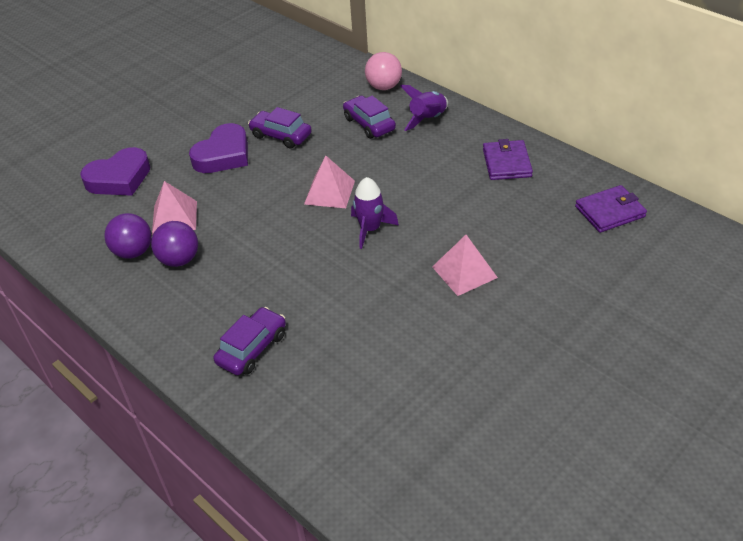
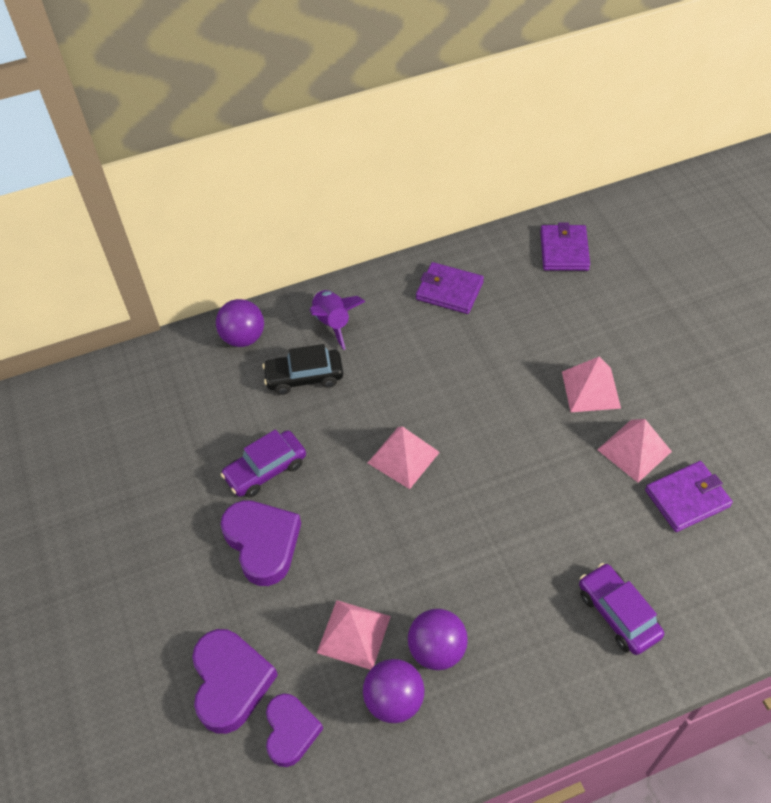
camera: 65 degrees left, 10 degrees up
(95, 214) = (291, 731): none -> purple heart
(369, 124) = (304, 377): purple car -> black car
(370, 229) = (487, 442): purple rocket -> none
(384, 87) = (243, 338): pink ball -> purple ball
(388, 363) = (687, 498): none -> purple wallet
(417, 316) = (634, 450): none -> pink pyramid

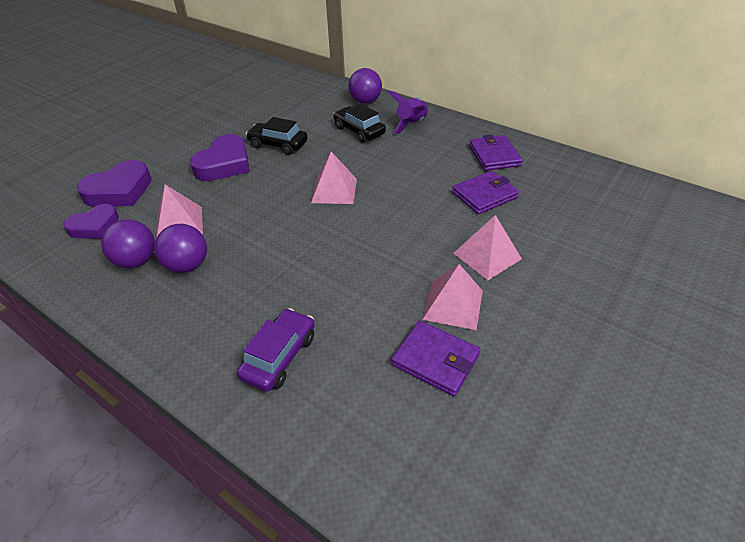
camera: 55 degrees right, 10 degrees down
(266, 470) = (278, 145): purple car -> black car
(564, 250) = (603, 191): purple wallet -> purple wallet (484, 195)

